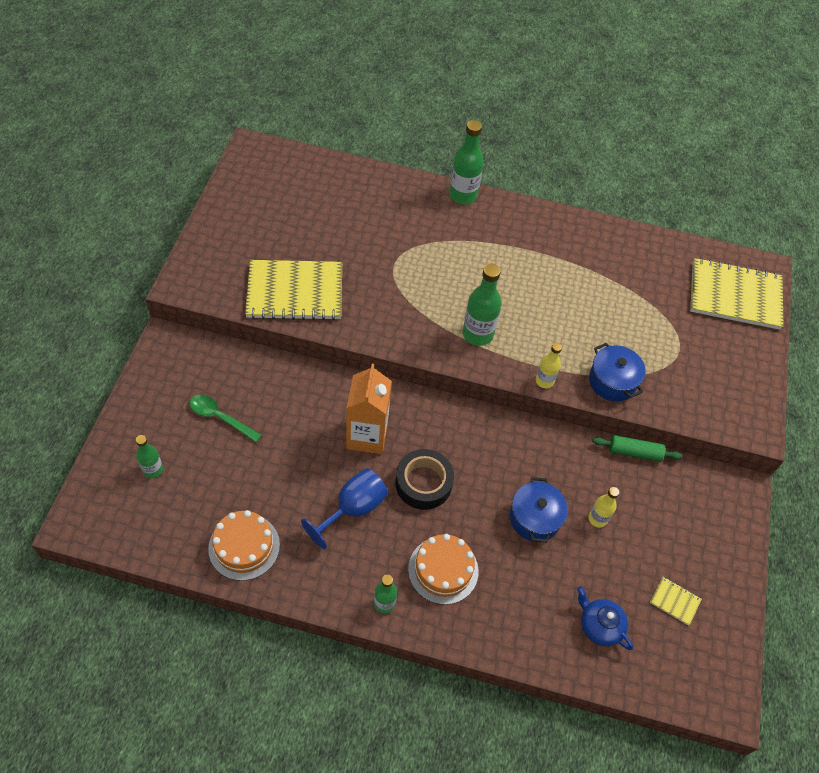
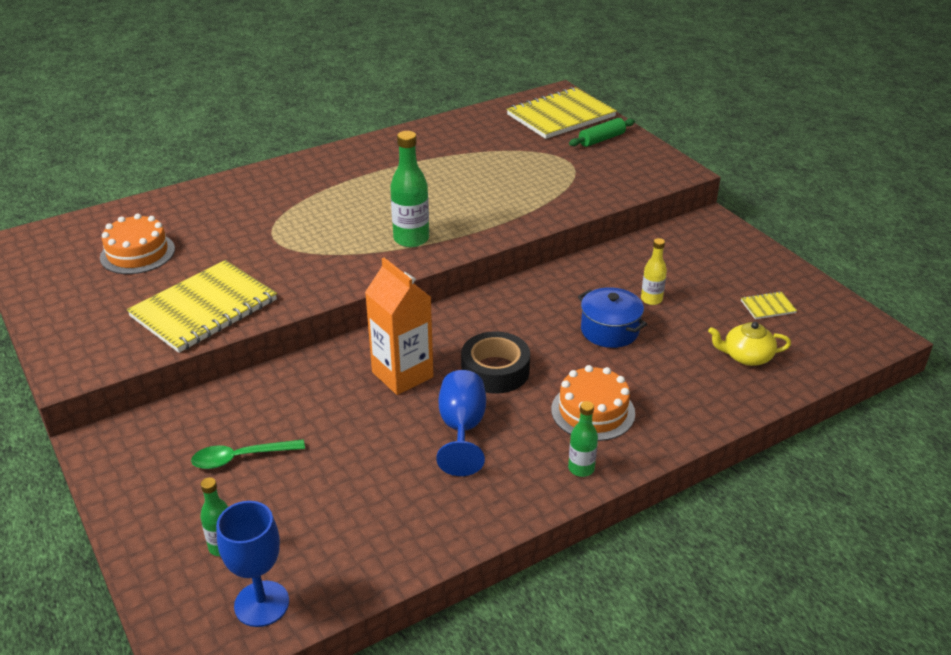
camera: 40 degrees left, 20 degrees down
(133, 524) = (261, 604): none -> blue goblet
(244, 546) = (402, 529): orange cake -> orange cake (137, 253)
(463, 195) = (273, 169): green bottle -> none
(544, 381) = (504, 234): yellow bottle -> none
(599, 625) = (746, 356): blue teapot -> yellow teapot
(612, 381) = (552, 204): blue pot -> none
(634, 452) = (617, 247): green rolling pin -> green rolling pin (601, 139)

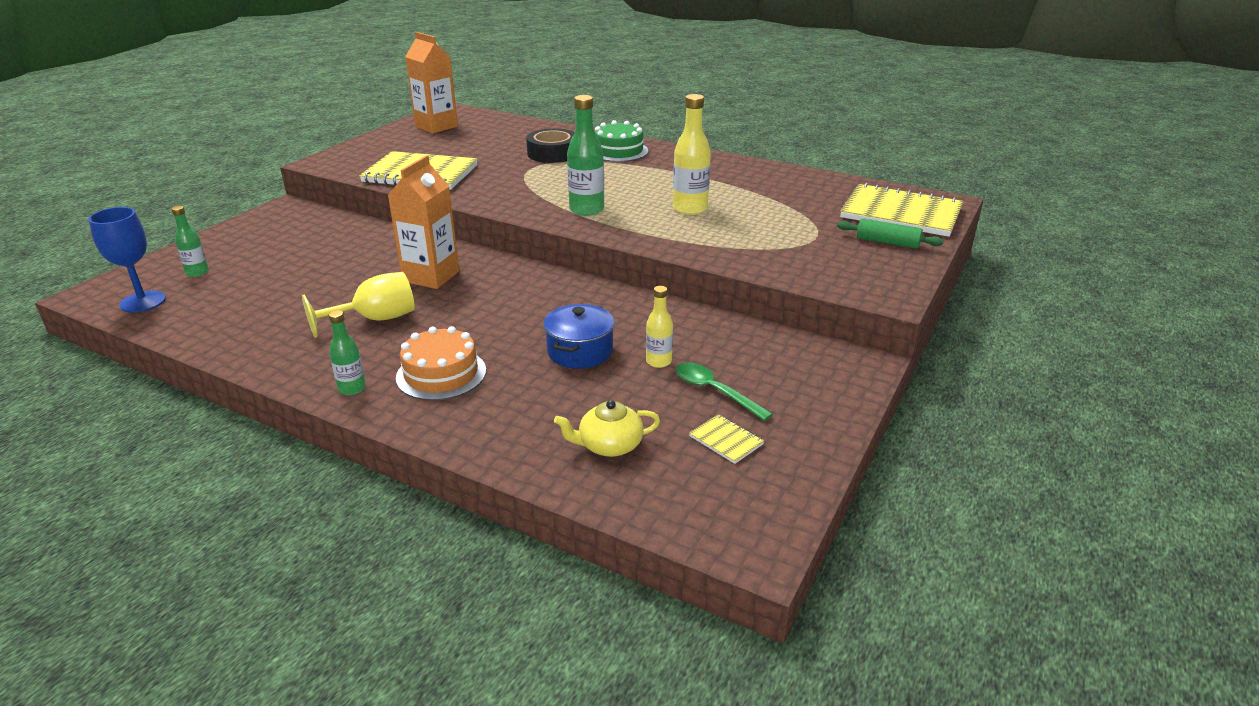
camera: 60 degrees right, 5 degrees down
(63, 264) = (436, 126): none -> orange carton
(137, 253) = (469, 139): orange cake -> none
(241, 458) = (293, 250): green spoon -> green spoon (714, 391)
(291, 181) = (618, 151): none -> green cake
(462, 429) = (375, 319): blue goblet -> yellow goblet
(463, 191) = (690, 209): none -> yellow bottle
(495, 370) = (467, 312): black tape -> black tape (552, 153)
(746, 356) = (609, 445): yellow teapot -> yellow teapot turned 75 degrees counterclockwise

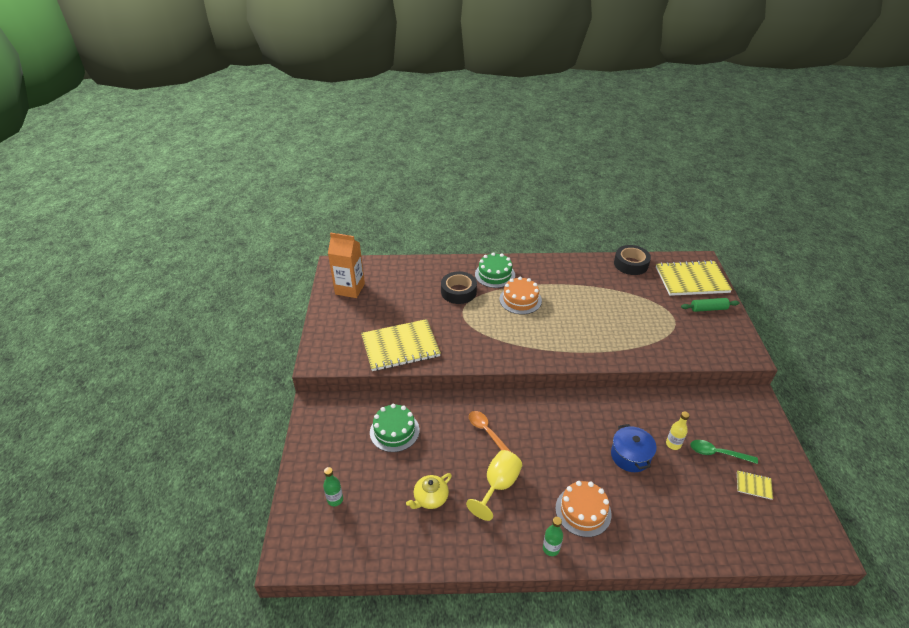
camera: 30 degrees left, 10 degrees up
(143, 302) = (333, 545): blue goblet -> none
(333, 246) = (394, 431): none -> green cake
(431, 276) = (487, 432): orange carton -> orange spoon
(586, 210) = (538, 342): green bottle -> none
(609, 445) = (712, 518): yellow teapot -> yellow teapot (430, 498)
(619, 175) = (520, 300): none -> orange cake
(690, 209) = (591, 318): yellow bottle -> none
(824, 181) = (631, 264): none -> black tape

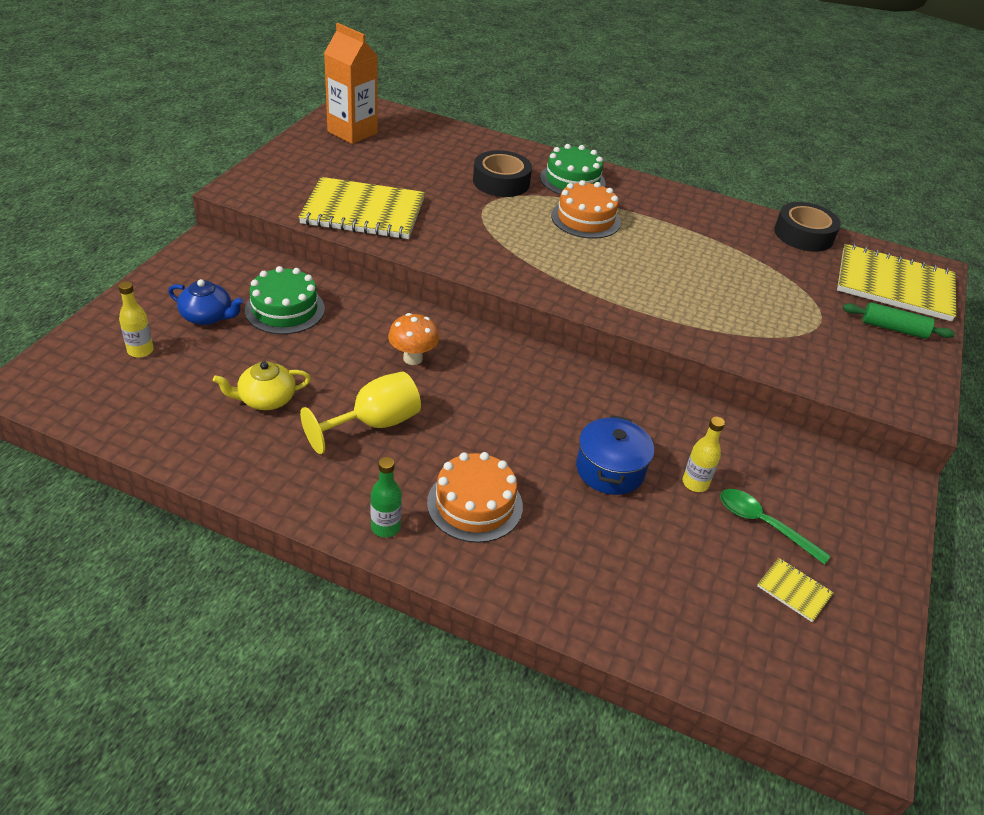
camera: 20 degrees right, 0 degrees up
(335, 499) = (140, 351): green bottle -> yellow bottle
(355, 456) = (208, 316): none -> blue teapot
(487, 432) = (413, 358): orange spoon -> orange mushroom

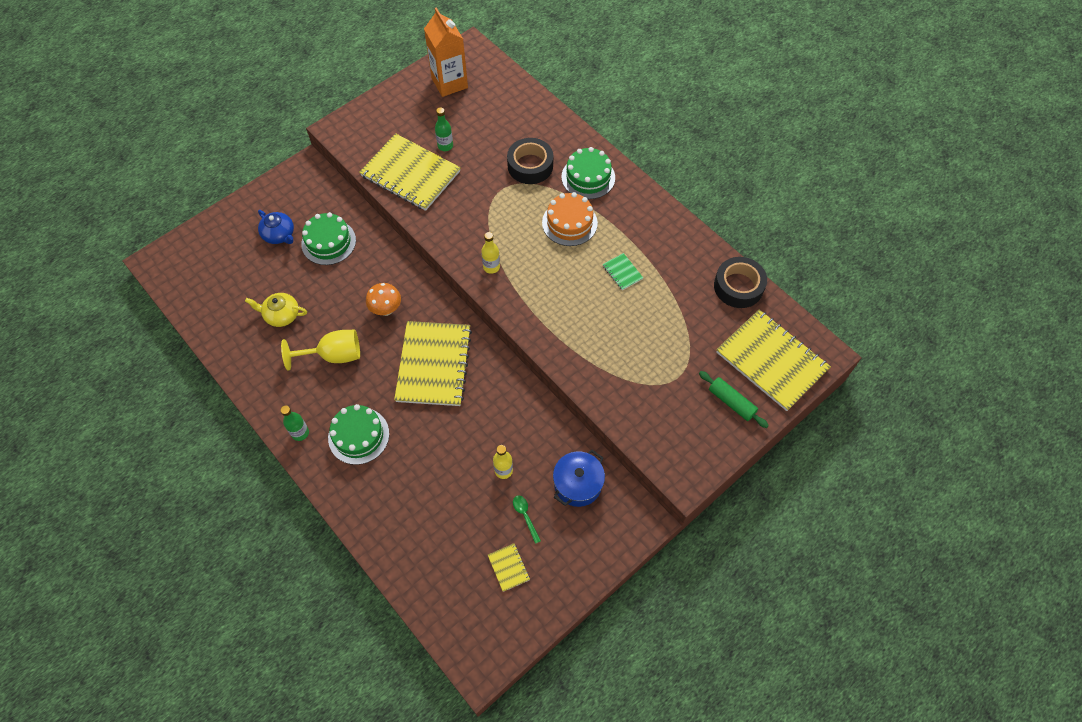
camera: 30 degrees right, 20 degrees up
(140, 351) = (228, 253): yellow bottle -> yellow bottle (491, 267)
(388, 182) = (445, 146): none -> green bottle
(475, 504) = (358, 436): orange cake -> green cake
(518, 398) = (434, 364): none -> yellow notebook
(610, 470) = (456, 440): blue pot -> blue pot (577, 484)
(679, 247) = (622, 272): none -> green notebook
(763, 524) = (525, 516): green spoon -> green spoon, size x0.65

